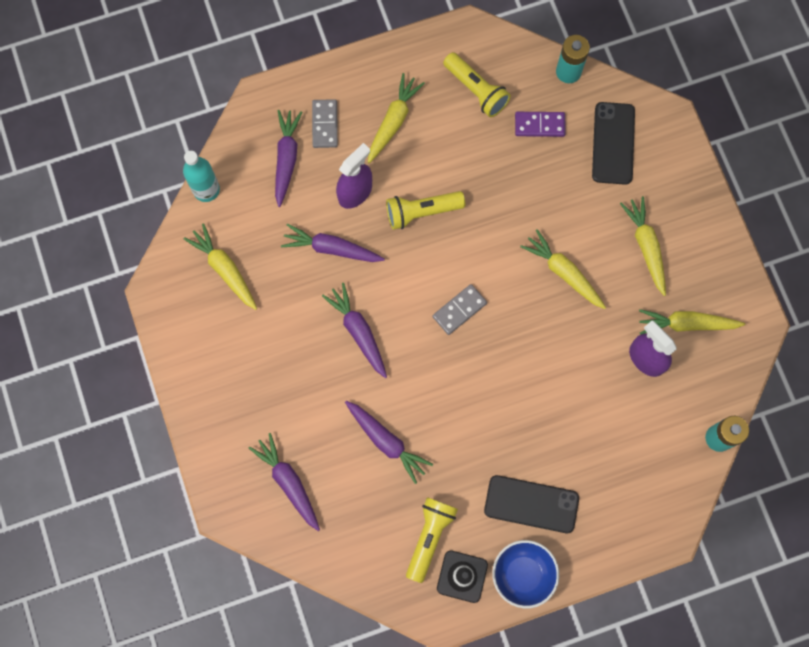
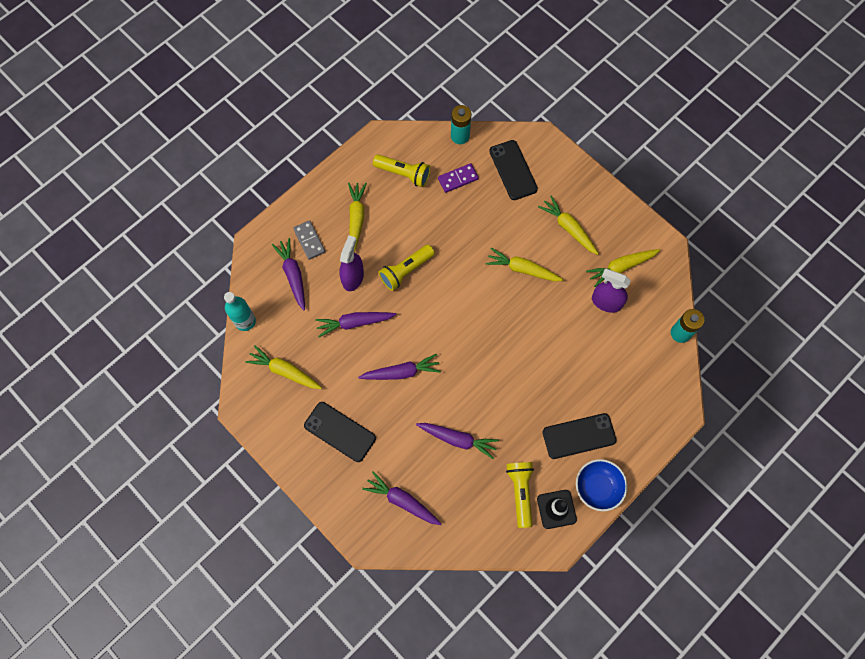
camera: 25 degrees left, 5 degrees down
(255, 369) = (340, 431): none -> black phone
(358, 332) = (401, 372): purple carrot -> purple carrot turned 135 degrees clockwise
(459, 310) = (464, 325): grey domino -> none

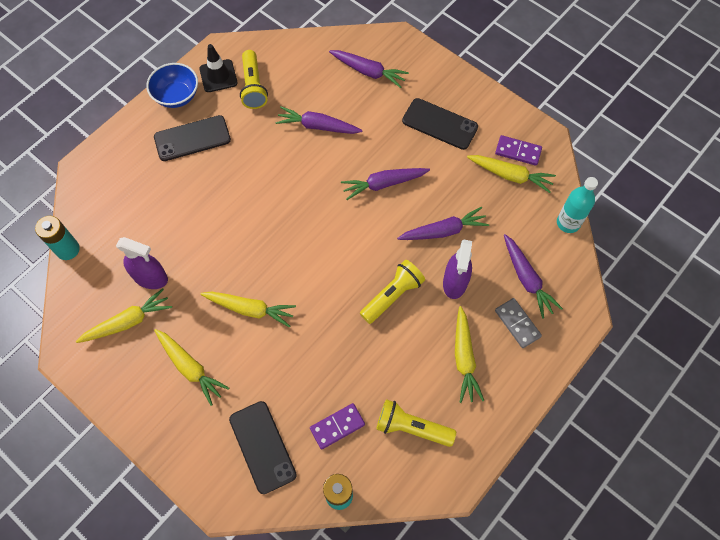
camera: 175 degrees right, 5 degrees down
(272, 395) = (518, 151): none -> purple domino

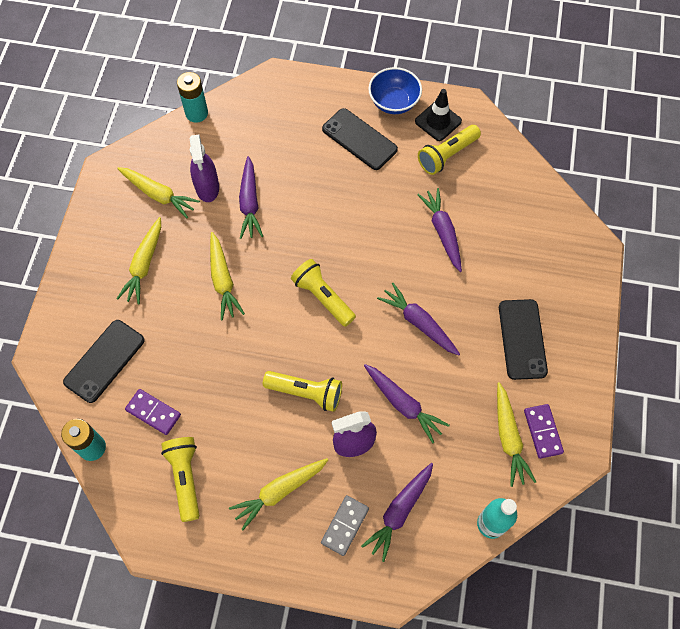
camera: 60 degrees right, 0 degrees up
(317, 240) = (323, 297): none -> yellow flashlight
(368, 71) = (536, 242): purple carrot -> purple carrot (250, 203)

